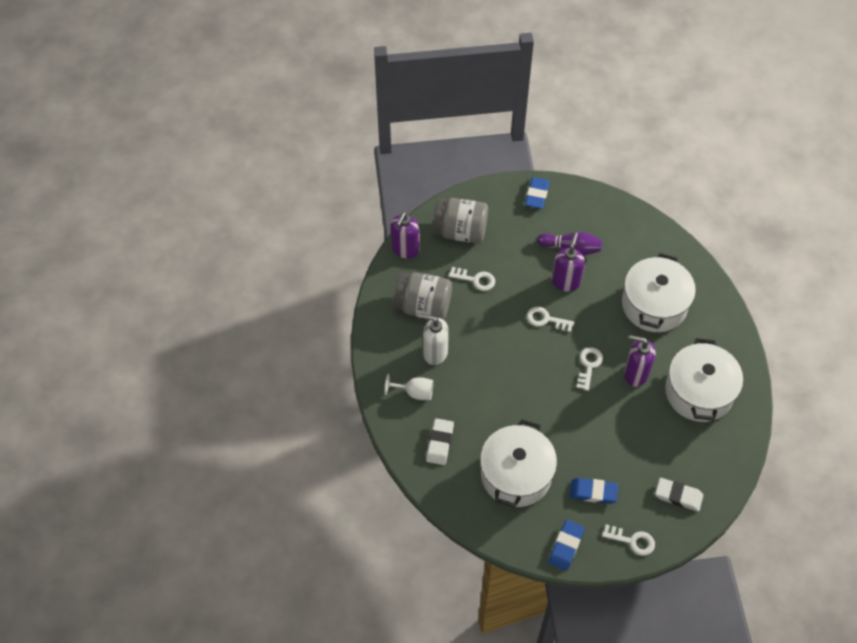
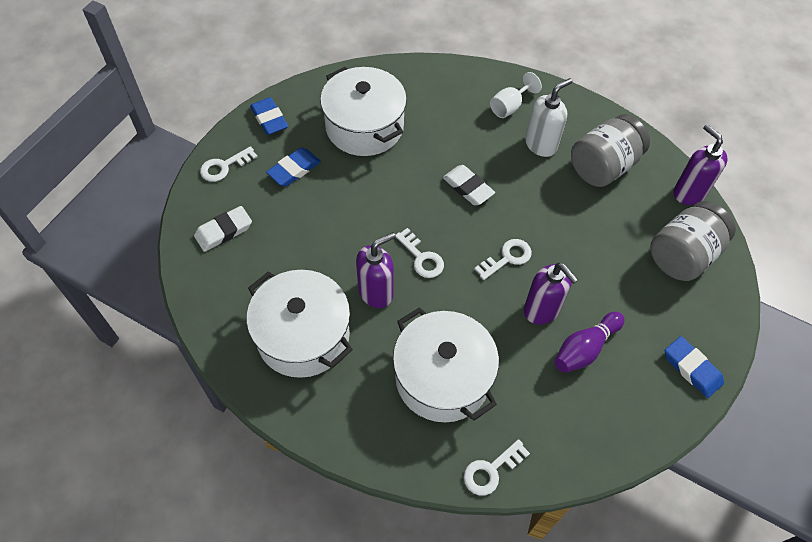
camera: 125 degrees right, 0 degrees up
(439, 443) = (444, 95): white eraser -> white eraser (468, 187)
(476, 279) = (605, 229): white key -> white key (491, 470)

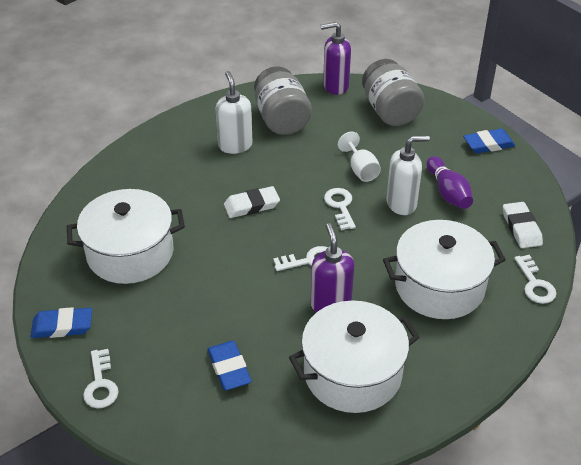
camera: 65 degrees left, 15 degrees down
(224, 231) = (189, 407): white eraser -> white eraser (521, 228)
(294, 170) = (146, 324): blue eraser -> blue eraser (229, 368)
(509, 106) = (179, 149): white goblet -> white goblet (361, 170)
(542, 310) = (401, 204): purple soap dispenser -> white soap dispenser

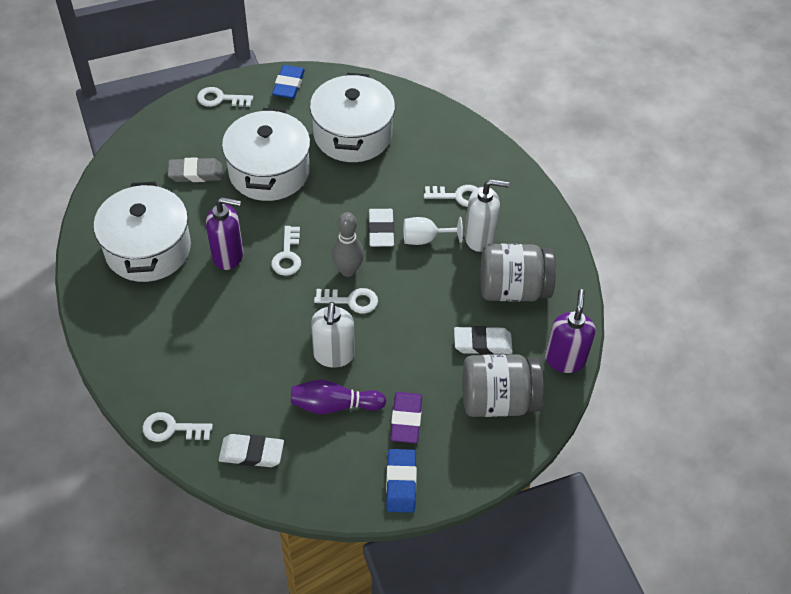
camera: 105 degrees right, 10 degrees up
(190, 166) = (458, 196): none -> white key
(229, 368) = (195, 173): blue eraser -> grey eraser
(308, 216) = (348, 270): none -> grey bowling pin
(343, 126) = (482, 343): none -> white eraser
(361, 170) = (401, 336): white goblet -> white goblet (425, 239)
(435, 152) = (406, 420): none -> purple eraser
(439, 286) = (208, 345): white pot -> white pot (269, 171)

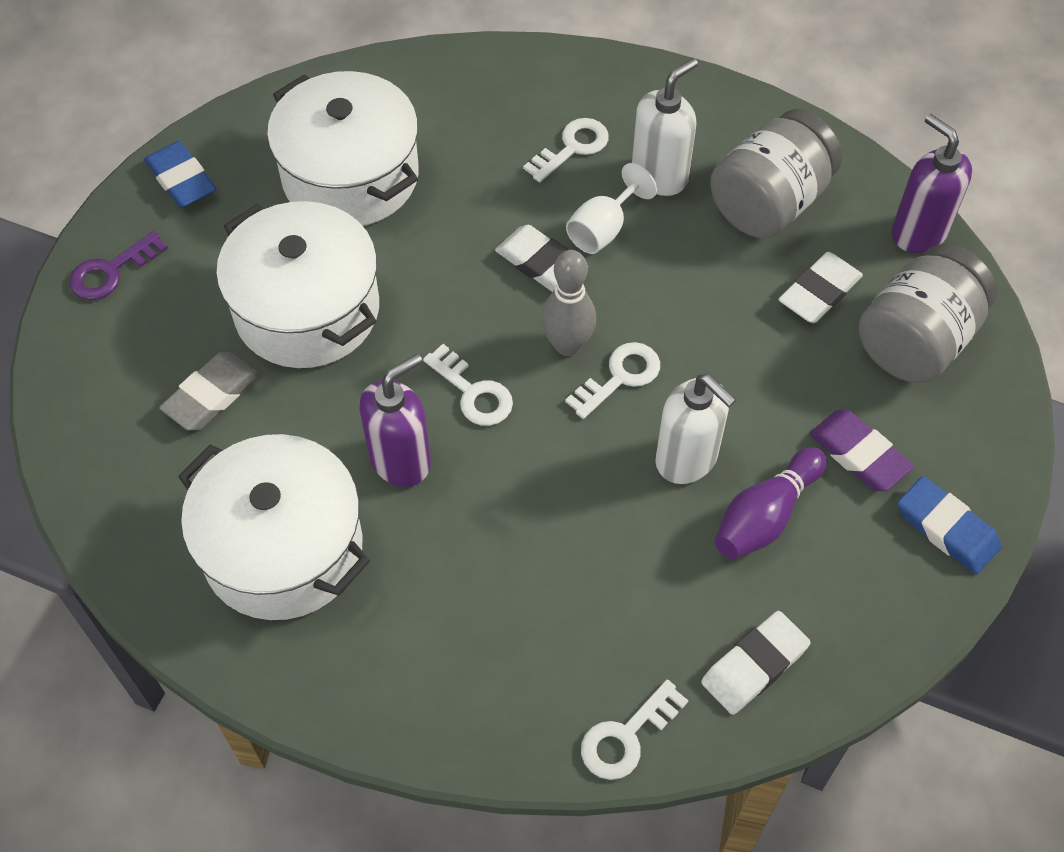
camera: 45 degrees left, 5 degrees up
(220, 99) = (111, 271): white key -> purple key

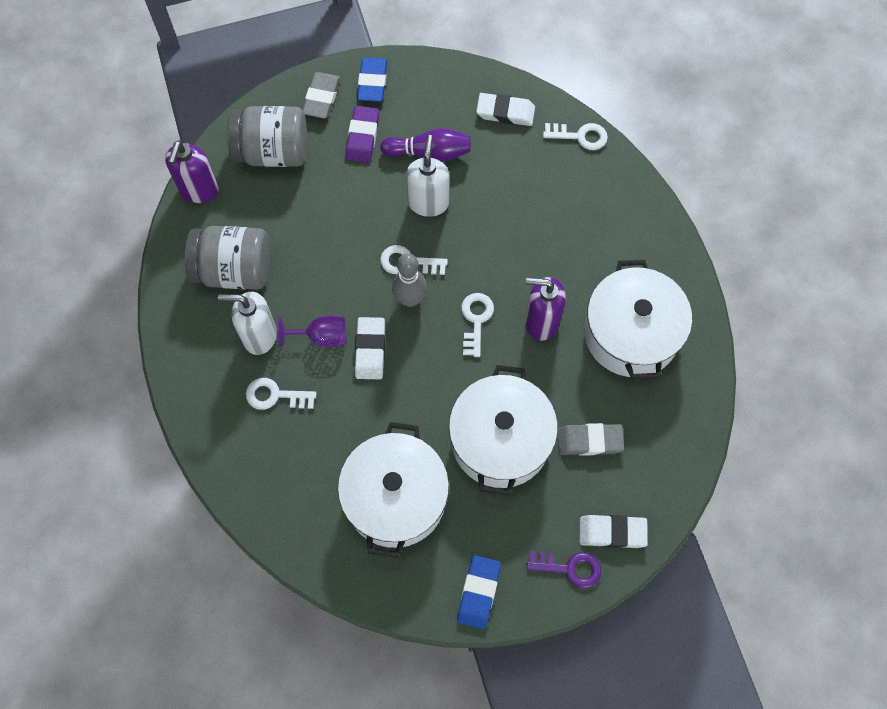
camera: 130 degrees left, 10 degrees up
(603, 229) = (321, 336): white goblet -> purple goblet
(819, 292) = (278, 210): white eraser -> white eraser (612, 532)
(966, 449) = (322, 98): none -> grey eraser

